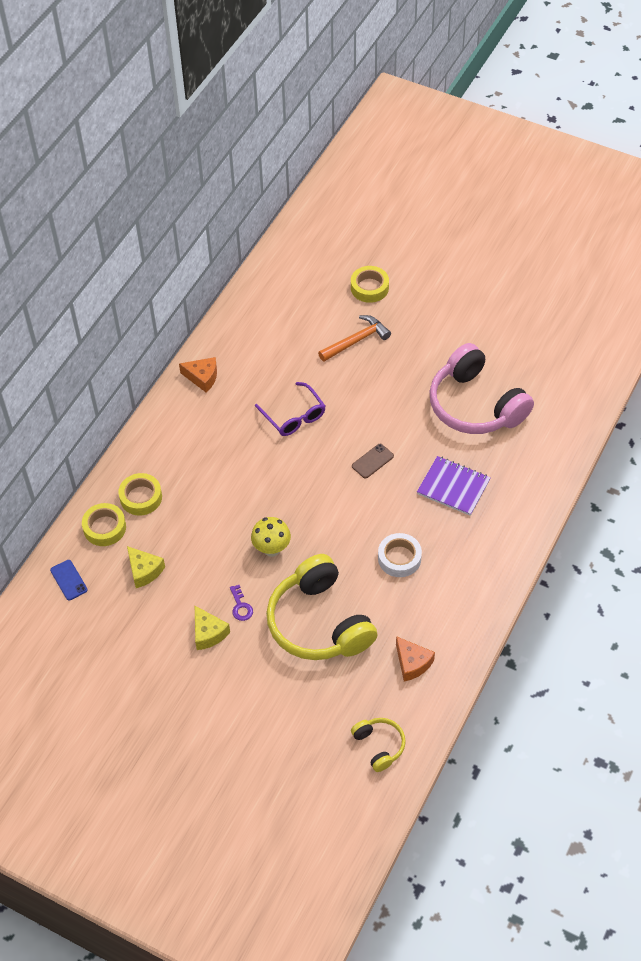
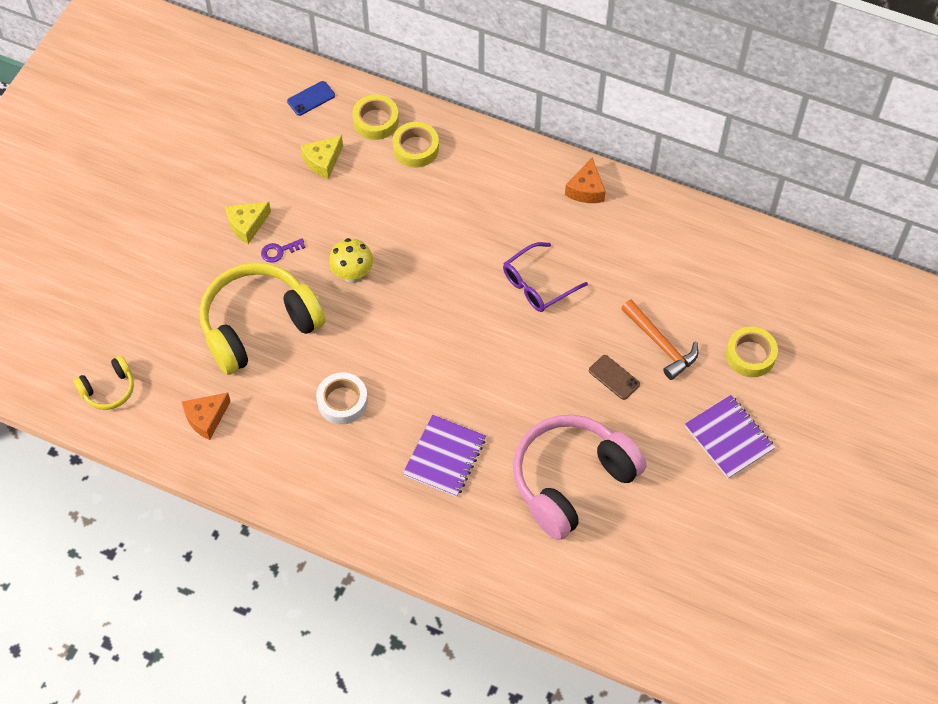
camera: 85 degrees right, 5 degrees up
(372, 461) = (478, 369): brown phone -> brown phone (614, 377)
(440, 307) = (729, 438): none -> purple notebook

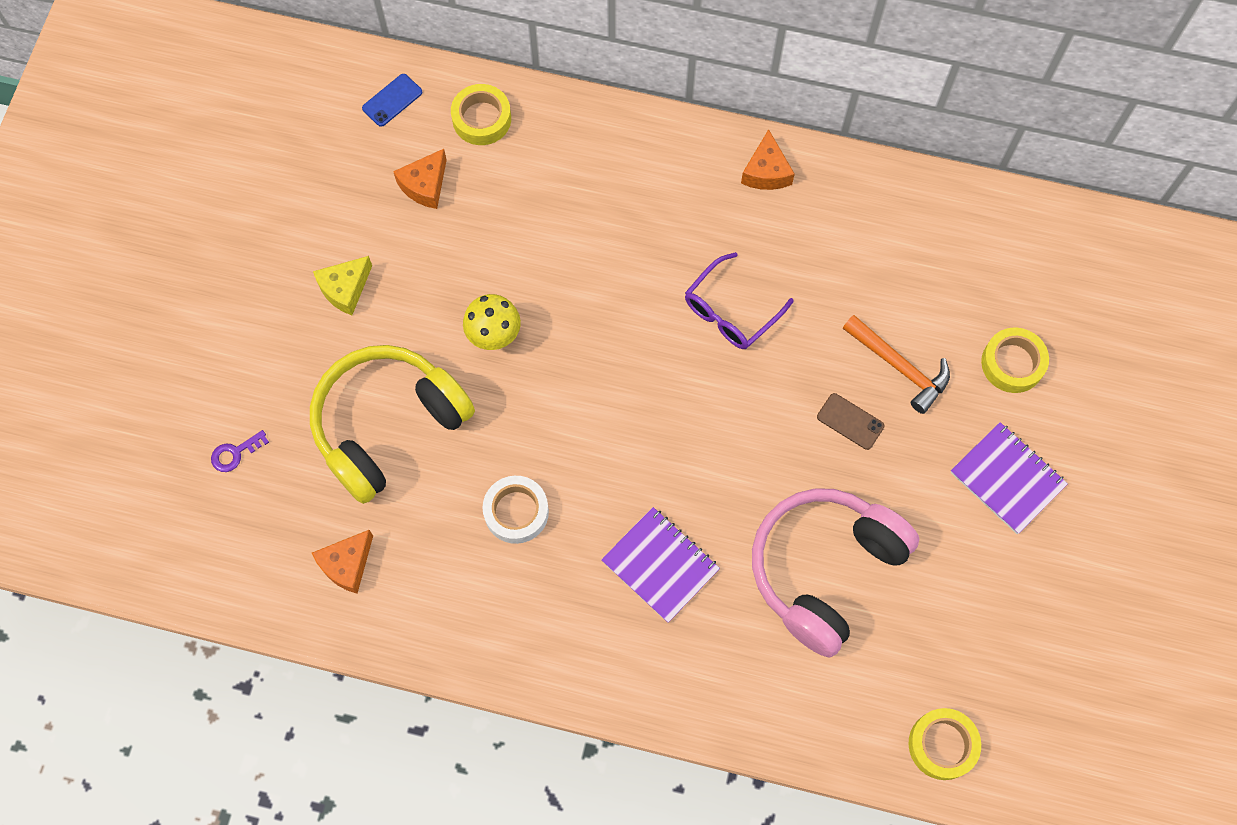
camera: 10 degrees left, 10 degrees up
(108, 389) = (212, 546): yellow headphones -> none
(279, 251) = (394, 319): purple key -> purple key (235, 453)
(322, 161) = (425, 185): yellow cheese -> orange cheese
(416, 148) = (540, 149): yellow tape -> yellow tape (942, 745)
(445, 457) = (660, 565): purple notebook -> purple notebook turned 60 degrees counterclockwise

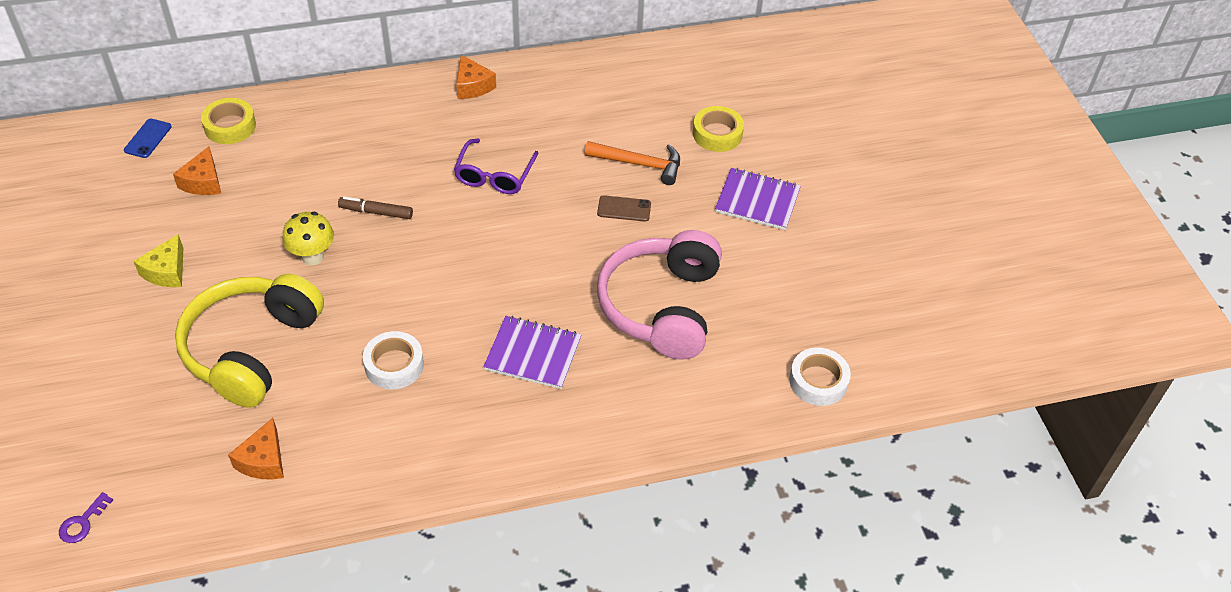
camera: 30 degrees left, 20 degrees down
(235, 453) = (119, 421): purple key -> purple key (82, 522)
(583, 305) = (376, 212): none -> brown marker
(942, 745) = (818, 381): yellow tape -> white tape

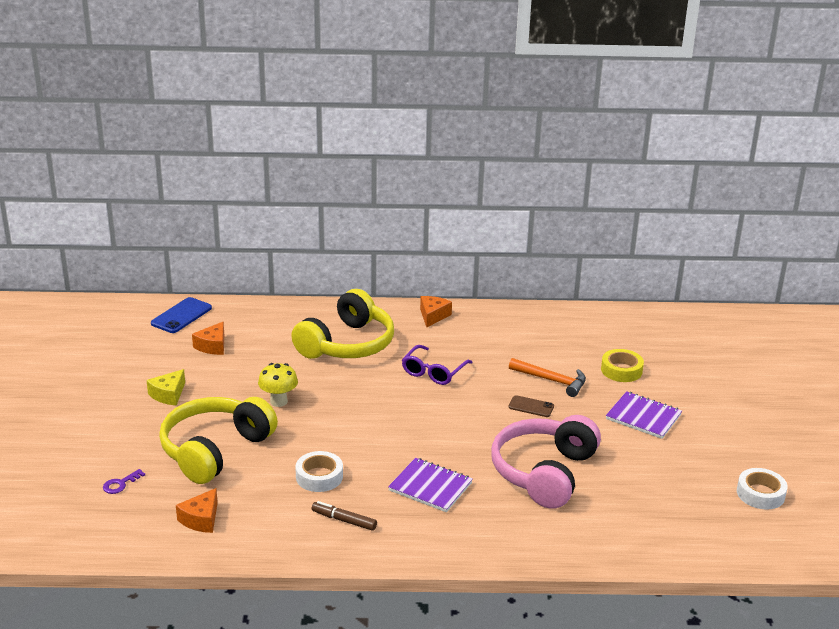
camera: 15 degrees right, 20 degrees down
(82, 522) = (56, 534): purple key -> purple key (120, 484)
(148, 138) = (181, 316): blue phone -> blue phone, size x1.58
(230, 126) = (243, 316): yellow tape -> none
(376, 150) = (347, 344): none -> yellow headphones
(376, 212) = (335, 381): brown marker -> brown marker (344, 520)
(472, 86) = (433, 316): orange cheese -> orange cheese turned 150 degrees counterclockwise
(818, 381) = (663, 542): white tape -> white tape (760, 494)

